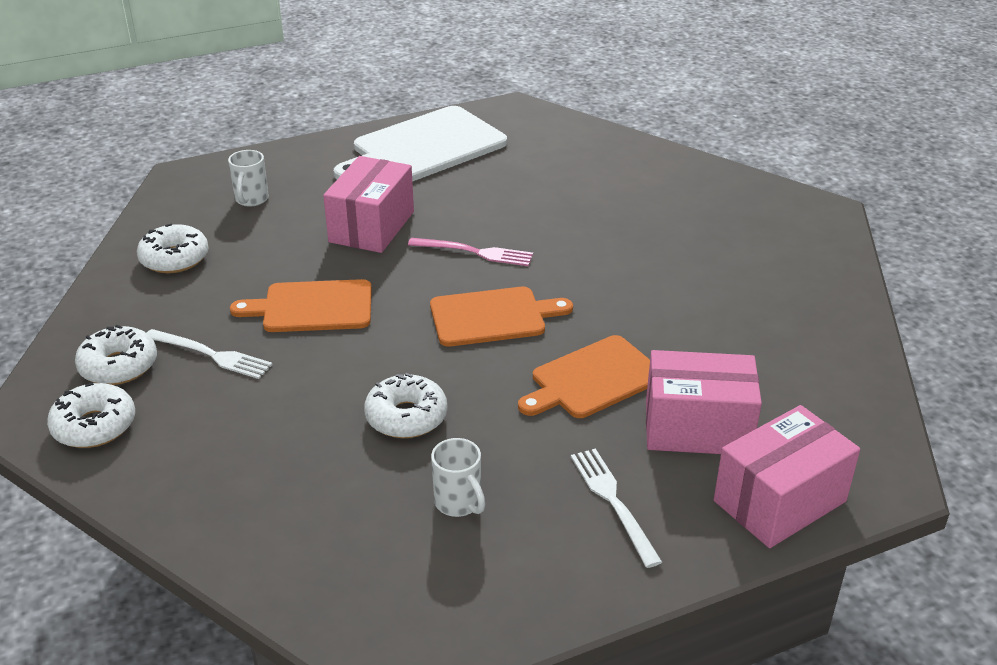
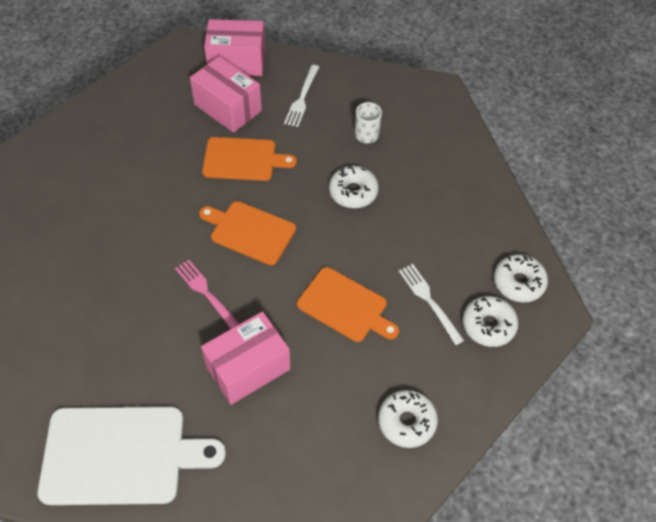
camera: 145 degrees left, 20 degrees up
(251, 200) = (309, 468): white mug -> none

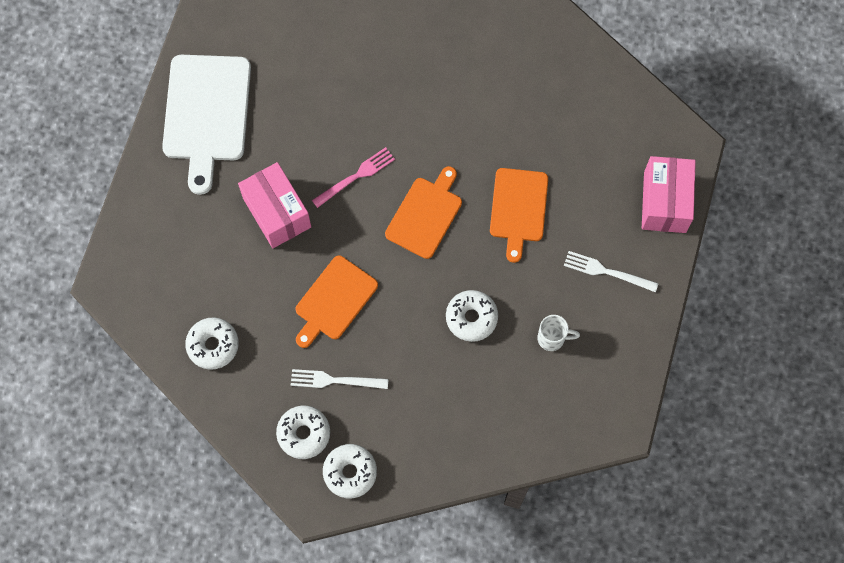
camera: 95 degrees right, 15 degrees up
(228, 107) = (592, 193): pink box -> none
(429, 301) = (335, 380): white fork -> white fork turned 150 degrees counterclockwise

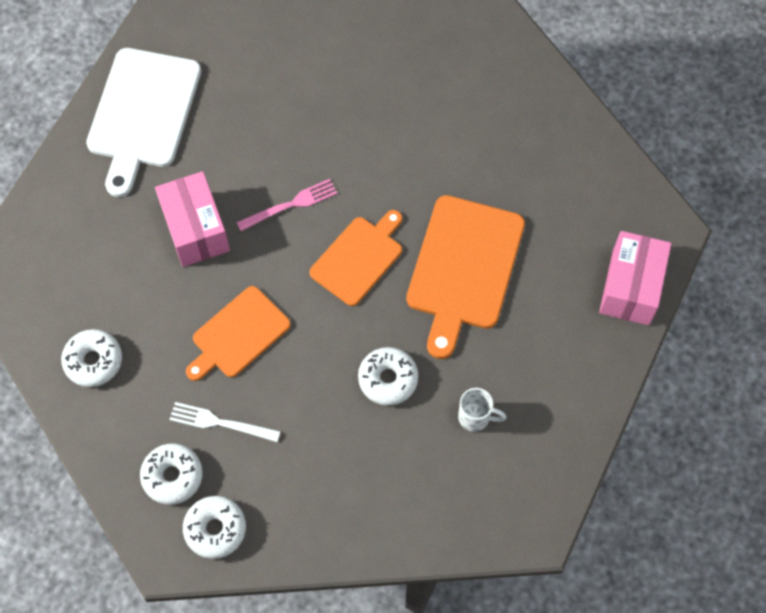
camera: 10 degrees right, 5 degrees down
(518, 208) = (464, 268): orange cutting board -> orange cutting board, size x1.55
(606, 271) = (551, 353): white fork -> none

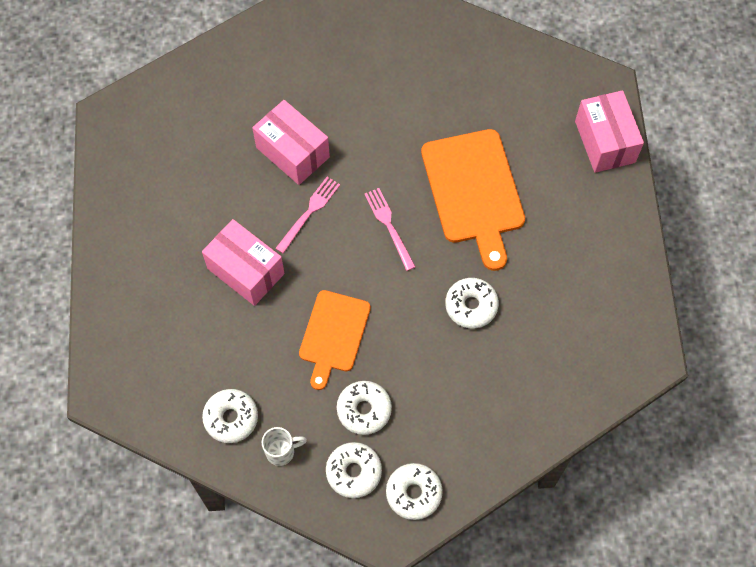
camera: 30 degrees left, 0 degrees up
(143, 113) = (142, 201): white cutting board -> none
(220, 422) = (364, 410): white fork -> white donut
(312, 138) = (293, 152): none -> pink box
(358, 258) = (389, 226): orange cutting board -> pink fork
(475, 417) = (554, 299): white mug -> white mug (281, 451)

